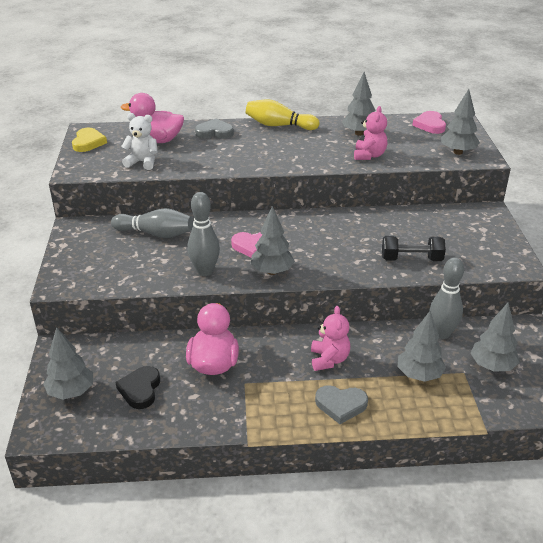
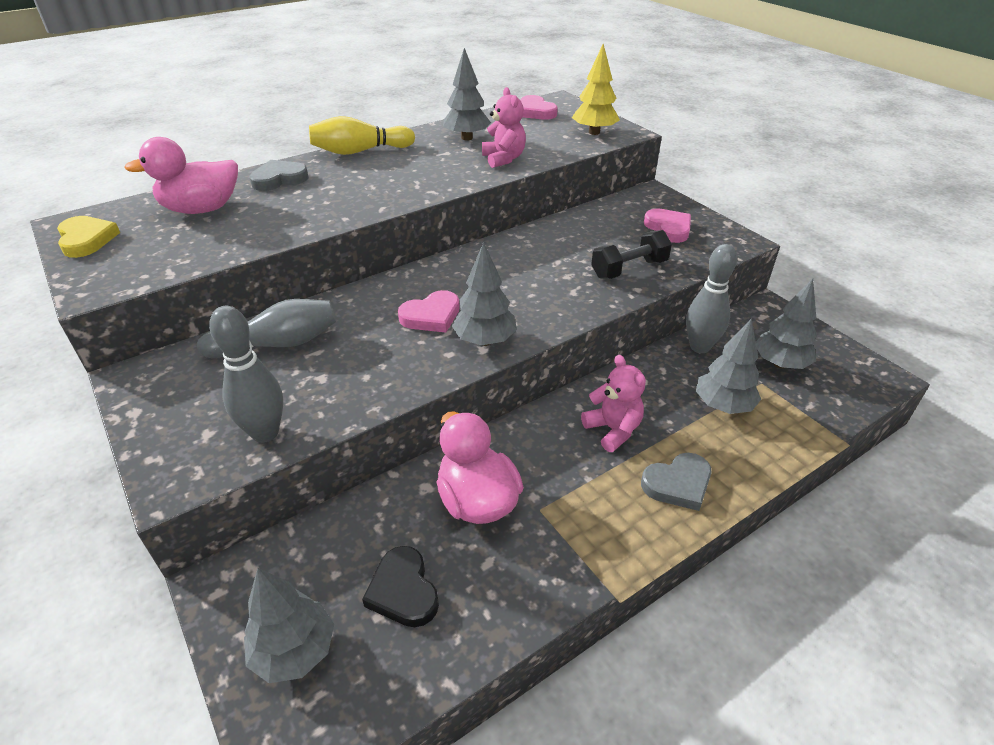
camera: 30 degrees left, 5 degrees up
(142, 162) = (203, 244): white teddy bear -> none
(205, 271) = (394, 373): grey bowling pin -> grey bowling pin (265, 433)
(458, 152) = (594, 132): grey tree -> yellow tree
(472, 240) = (668, 228): none -> pink heart

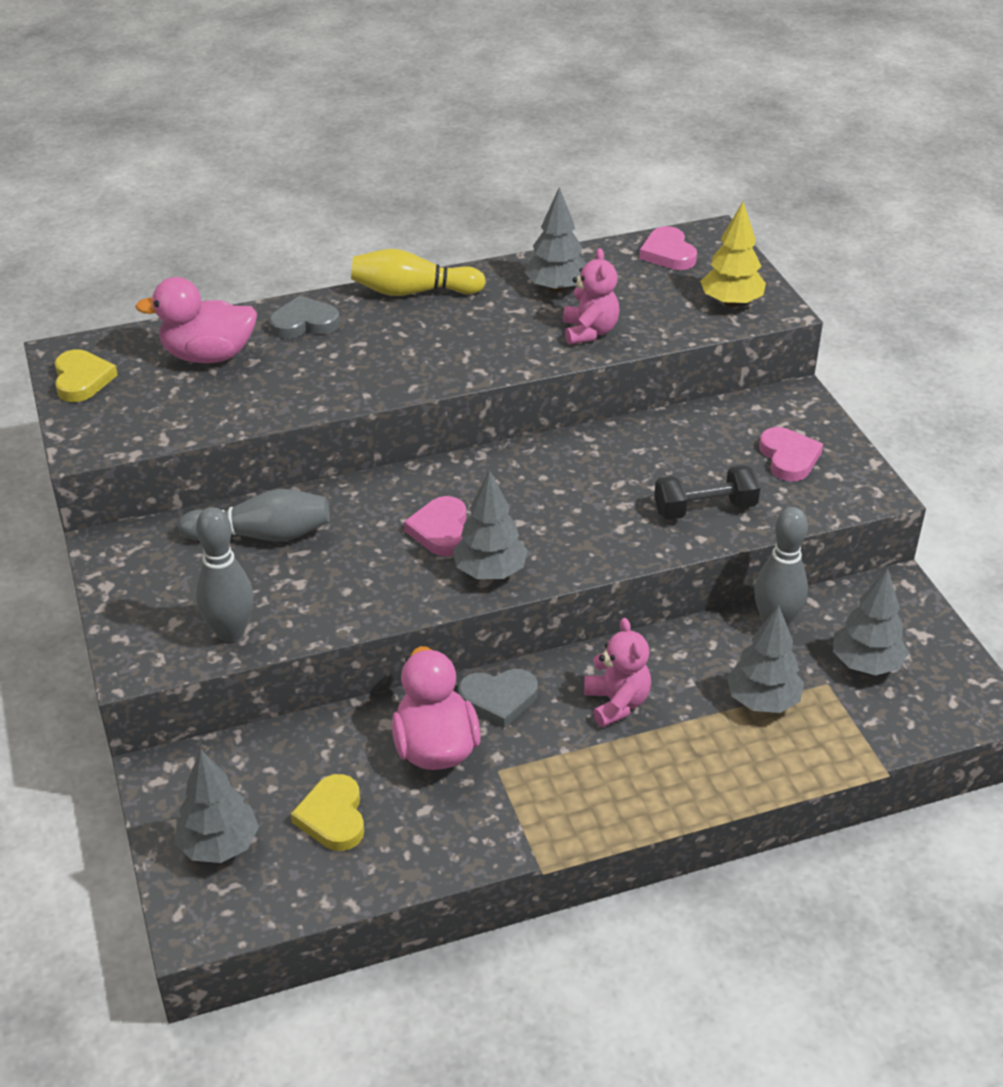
camera: 15 degrees right, 0 degrees up
(403, 591) = (333, 817): black heart -> yellow heart
(431, 316) = (440, 530): pink heart -> pink heart turned 105 degrees clockwise
(678, 484) = (661, 776): grey heart -> grey heart (498, 699)

